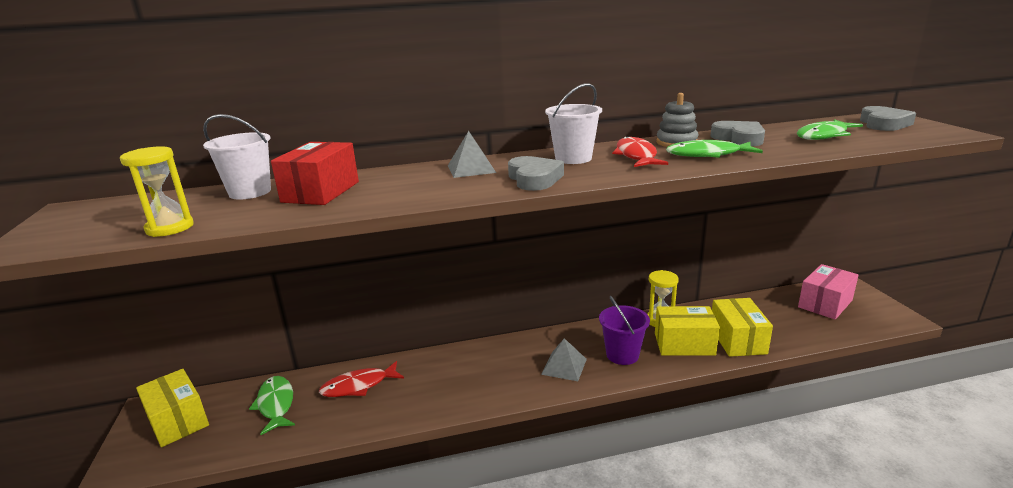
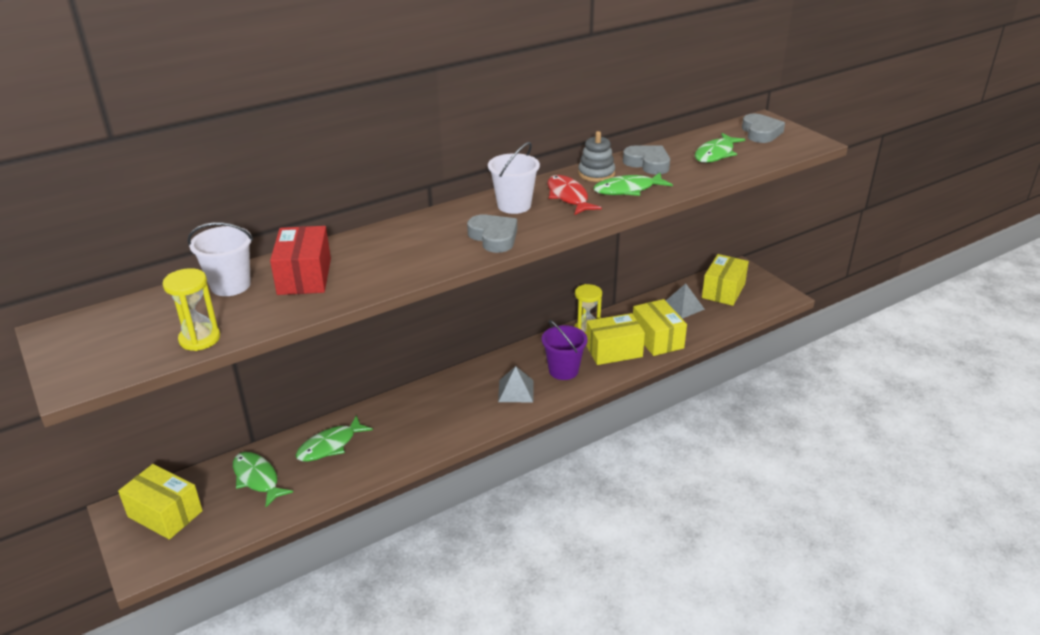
camera: 20 degrees left, 10 degrees up
(359, 386) = (330, 445): red fish -> green fish
(471, 169) = (427, 229): grey pyramid -> grey pyramid (683, 306)
(825, 304) = (723, 291): pink box -> yellow box

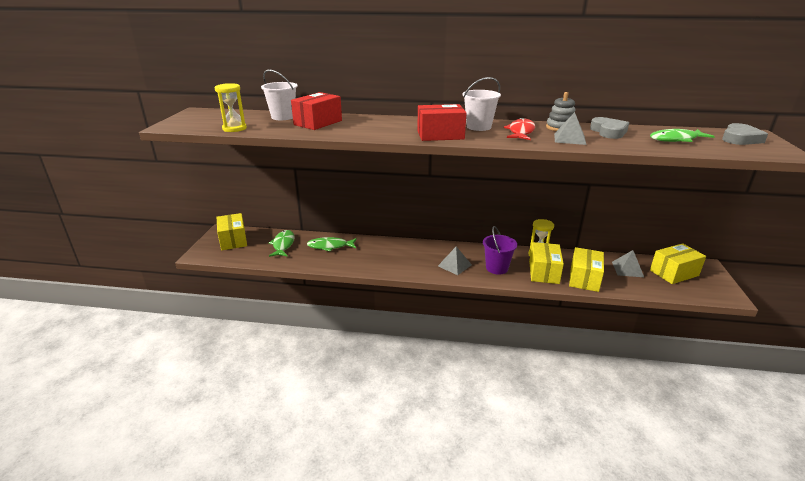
camera: 40 degrees right, 5 degrees down
(494, 237) = (440, 135): grey heart -> red box
(613, 351) = (544, 272): yellow box -> yellow box turned 75 degrees clockwise
(628, 190) = (569, 139): green fish -> grey pyramid

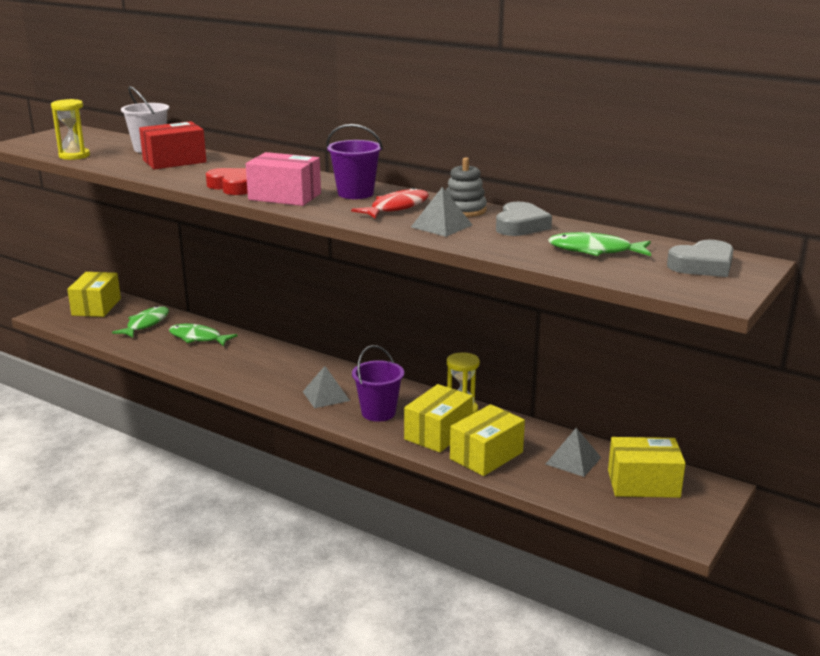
camera: 25 degrees right, 5 degrees down
(393, 133) = (233, 186): none -> red heart
(440, 135) = (285, 196): red box -> pink box
(478, 127) = (355, 193): white bucket -> purple bucket

